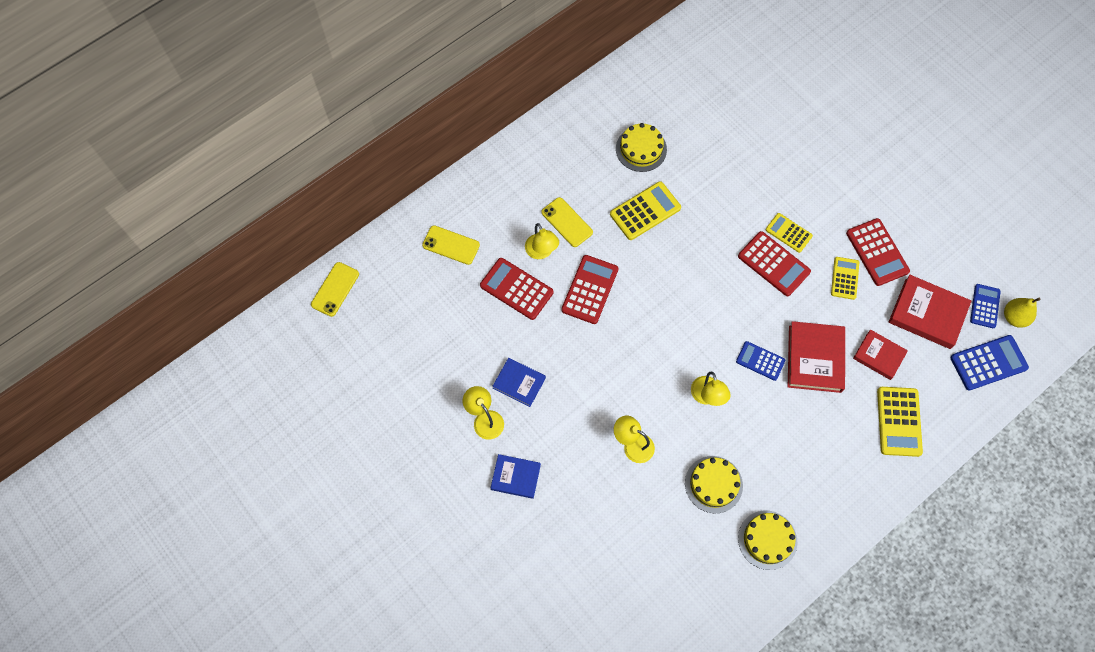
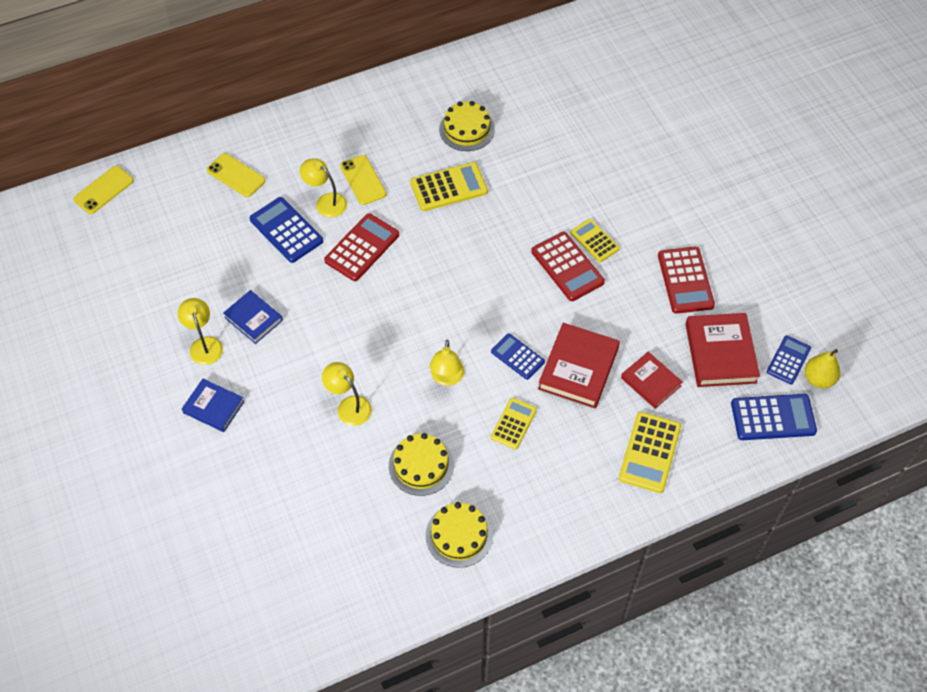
camera: 15 degrees right, 10 degrees down
(516, 289) = (286, 230): red calculator -> blue calculator
(541, 252) = (326, 202): yellow lamp -> yellow lamp turned 135 degrees clockwise
(844, 278) = (640, 298): yellow calculator -> yellow calculator (513, 424)
(927, 314) = (720, 353): red book -> red book turned 45 degrees clockwise

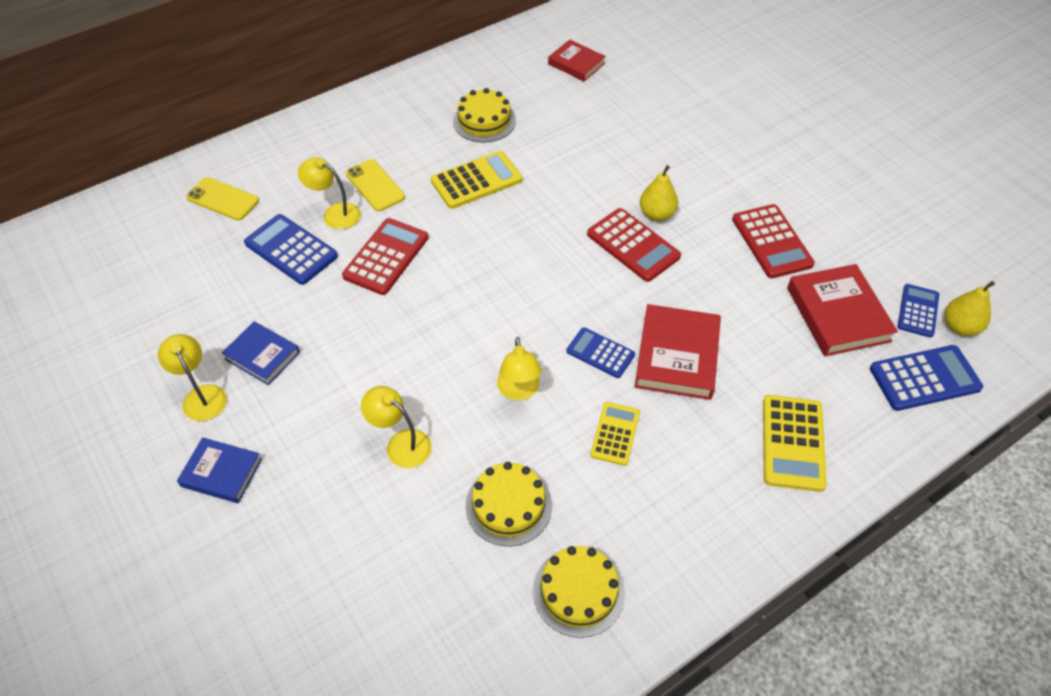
camera: 10 degrees left, 5 degrees down
(104, 190) = (60, 235): yellow phone -> none
(594, 241) = (656, 214): yellow calculator -> yellow pear
(651, 382) = (767, 359): red book -> red book (576, 64)

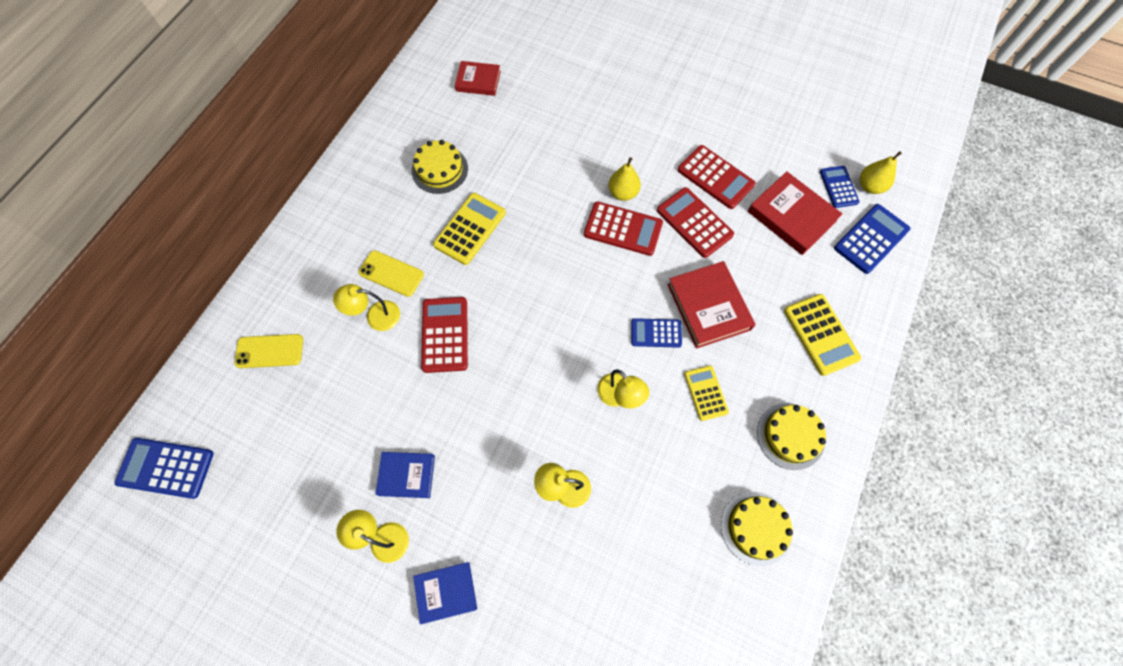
camera: 30 degrees left, 15 degrees up
(291, 250) = (363, 368): blue calculator -> blue calculator (166, 468)
(508, 505) = (670, 491): yellow cake -> yellow cake (790, 436)
(717, 273) = (694, 222): none -> red calculator

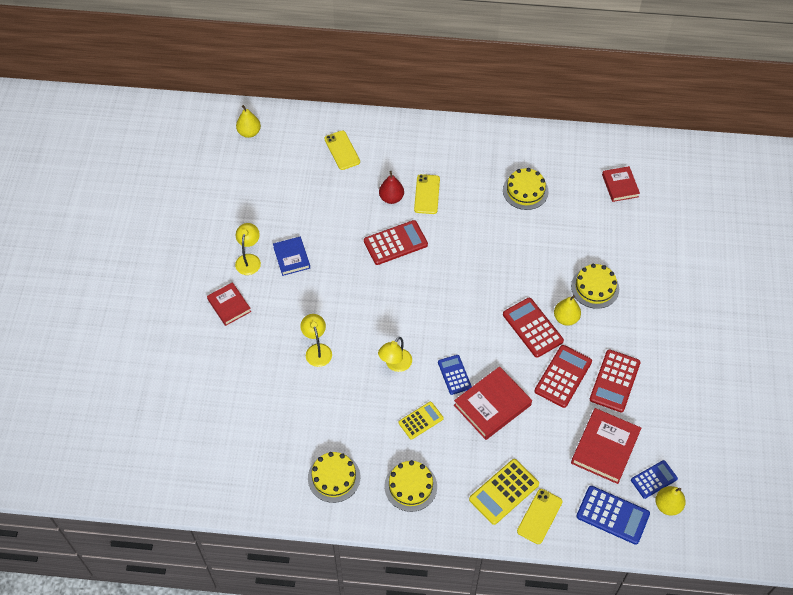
camera: 70 degrees right, 10 degrees down
(166, 468) = (249, 132): blue calculator -> yellow pear
(376, 316) = (391, 198): yellow lamp -> red pear
(446, 592) = (229, 305): blue book -> red book
(470, 229) = (484, 228): yellow calculator -> none
(595, 152) = (595, 287): none -> yellow cake
(623, 229) = (532, 328): red calculator -> red calculator turned 150 degrees clockwise
(858, 309) = (539, 516): none -> yellow phone

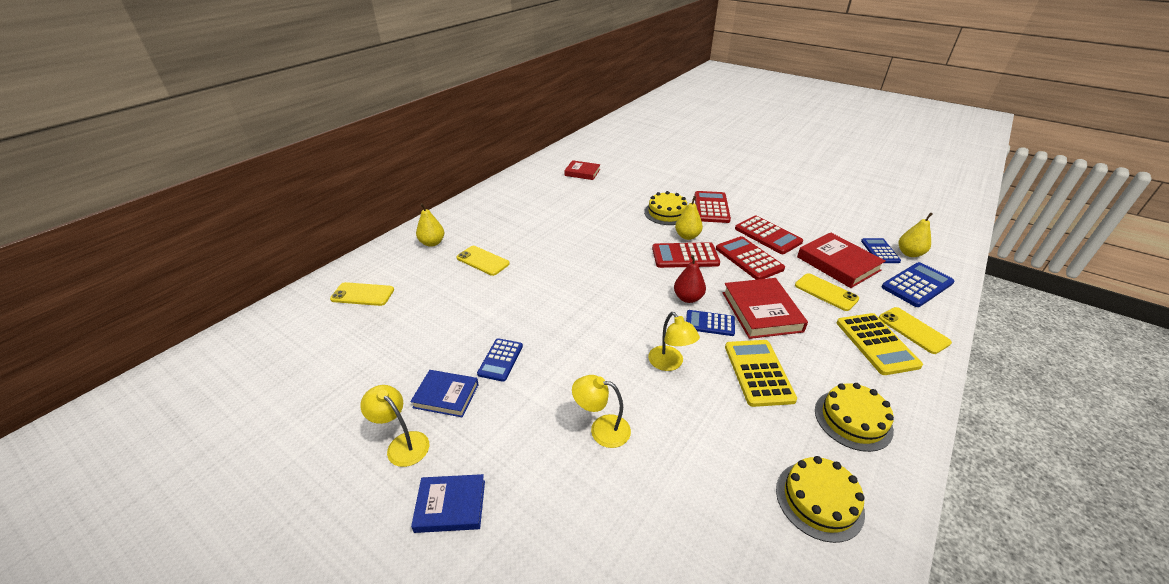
camera: 60 degrees left, 20 degrees down
(229, 305) = (450, 506): red book -> blue book
(249, 132) = (232, 359): yellow pear -> yellow pear (432, 243)
(336, 267) = (500, 360): none -> blue calculator
(391, 198) = (460, 284): red pear -> red pear (688, 298)
(395, 243) = (515, 302): red calculator -> red calculator (711, 207)
(421, 420) = (758, 372): yellow calculator -> yellow calculator, size x1.55
(525, 191) = (540, 210): yellow cake -> none
(551, 445) = (826, 292): none -> yellow phone

